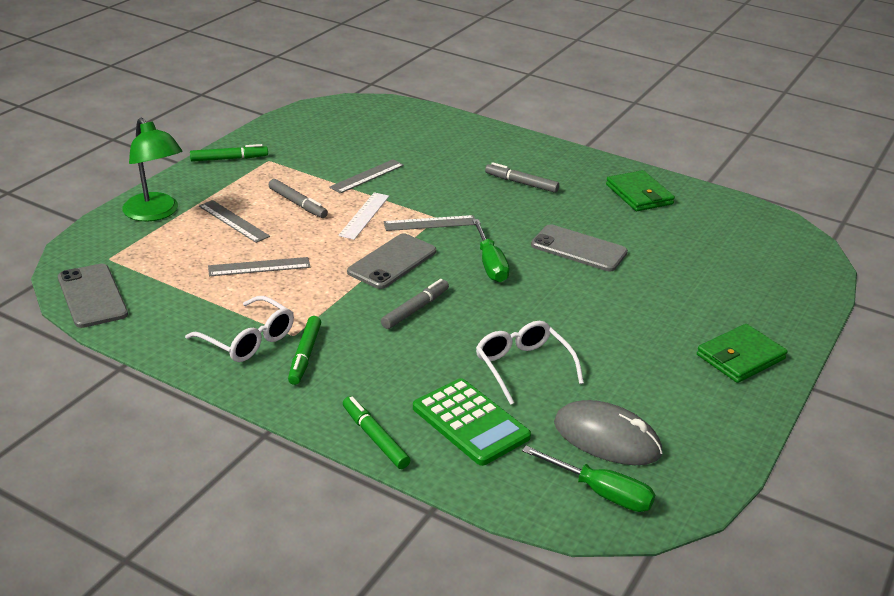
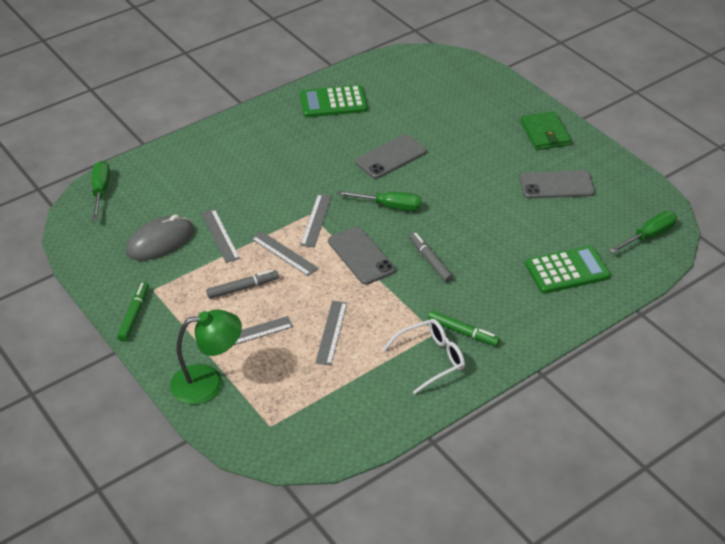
camera: 65 degrees left, 10 degrees up
(92, 296) = (326, 444): grey phone -> grey phone (556, 185)
(364, 215) = (284, 253): white ruler -> grey ruler
(375, 438) = (568, 319): green marker -> none
(387, 108) = (101, 191): none -> green screwdriver
(521, 183) = (283, 154): grey marker -> none
(523, 367) = (518, 229): white glasses -> none
(607, 438) = (602, 217): grey mouse -> grey mouse (160, 241)
(639, 194) = (333, 102): green wallet -> green calculator

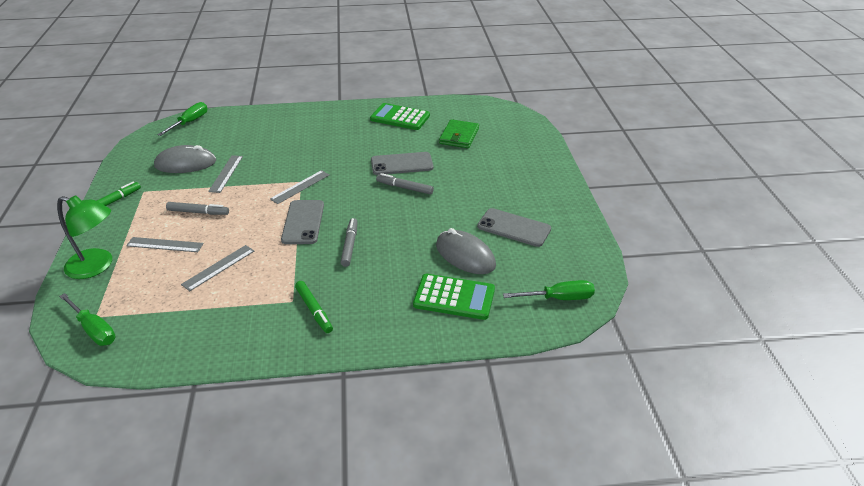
camera: 30 degrees right, 5 degrees down
(284, 253) = (252, 200): grey ruler -> none
(389, 206) = (363, 196): green screwdriver -> green screwdriver (94, 330)
(420, 182) = (405, 188): none -> grey marker
(431, 359) = (266, 320): white glasses -> none
(540, 229) = (465, 255): none -> grey mouse
(545, 133) = (543, 187): green wallet -> green wallet (459, 136)

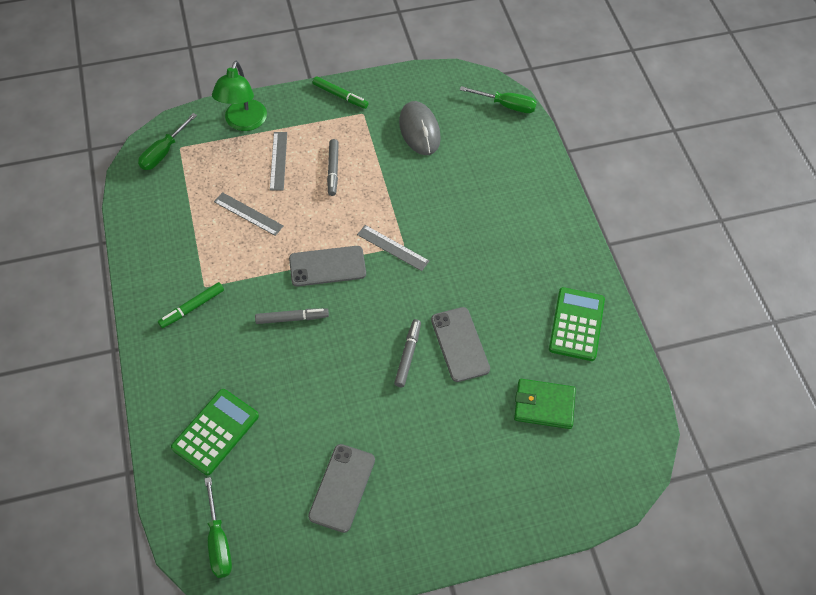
camera: 80 degrees right, 20 degrees up
(226, 173) = (407, 172): grey ruler -> none
(454, 297) = (215, 432): green calculator -> green calculator turned 150 degrees counterclockwise
(465, 255) = (285, 436): grey mouse -> none

